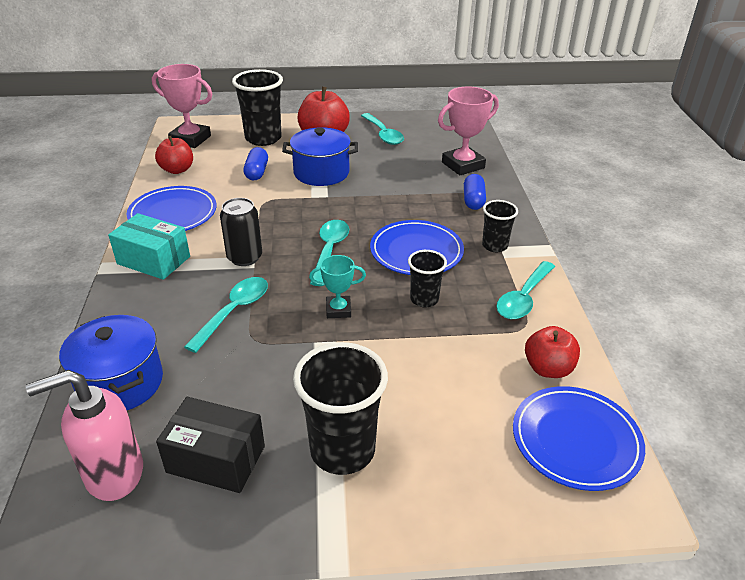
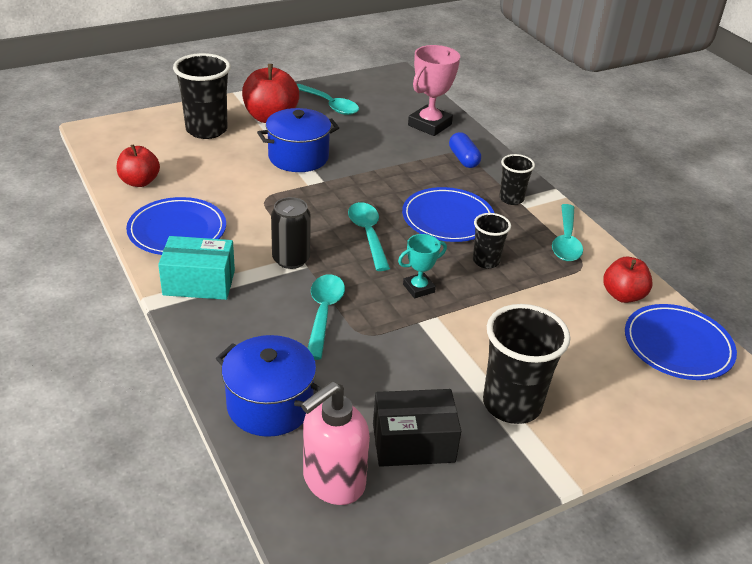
camera: 25 degrees left, 0 degrees up
(190, 139) = (124, 144): pink trophy -> none
(257, 172) = (230, 169): blue capsule -> none

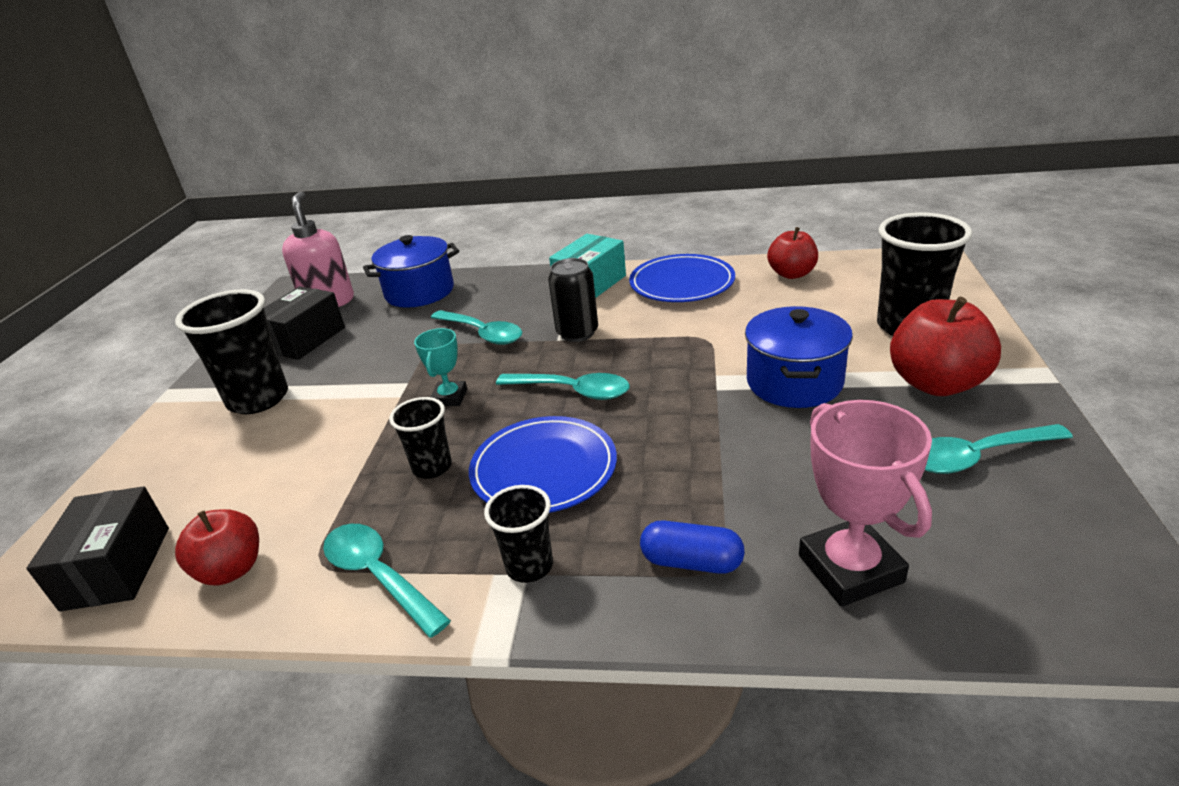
camera: 130 degrees right, 5 degrees down
(677, 346) = (117, 568): blue plate -> black box

